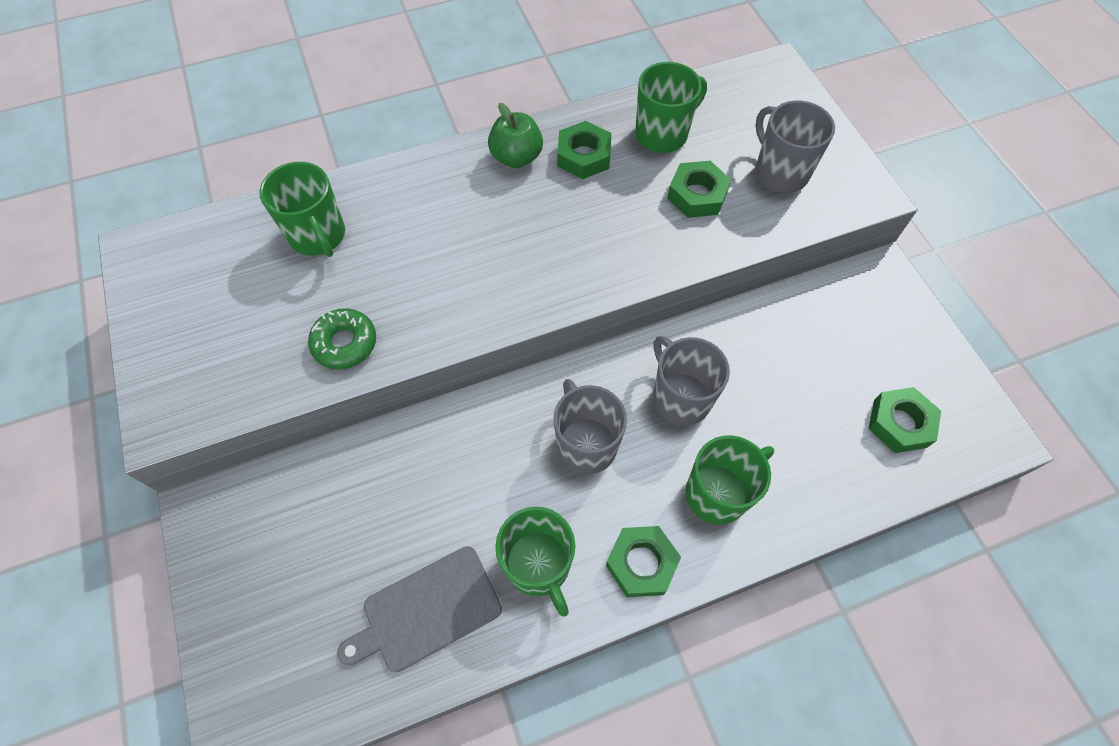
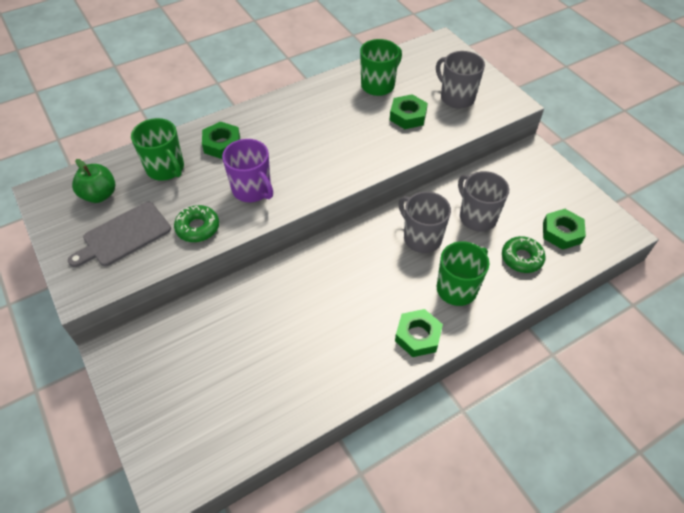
camera: 10 degrees left, 10 degrees down
(427, 610) = (282, 386): grey cutting board -> grey cutting board (124, 235)
(436, 290) = (252, 190): none -> purple mug
(516, 157) = (288, 109): green apple -> green apple (99, 195)
(538, 565) = (351, 348): green mug -> none
(584, 156) = (331, 103): green nut -> green nut (222, 144)
(586, 444) = (366, 273): grey mug -> grey mug (477, 217)
(827, 458) = (521, 258): none -> green donut

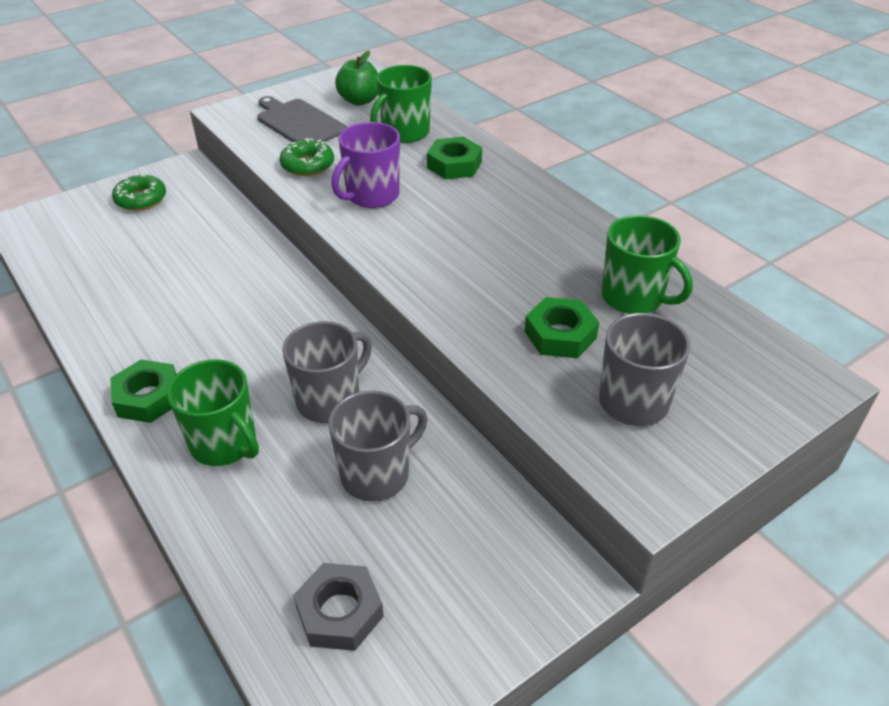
camera: 85 degrees right, 10 degrees down
(521, 258) = (279, 537): green donut -> green donut (141, 199)
(561, 232) = (340, 612): green nut -> grey nut

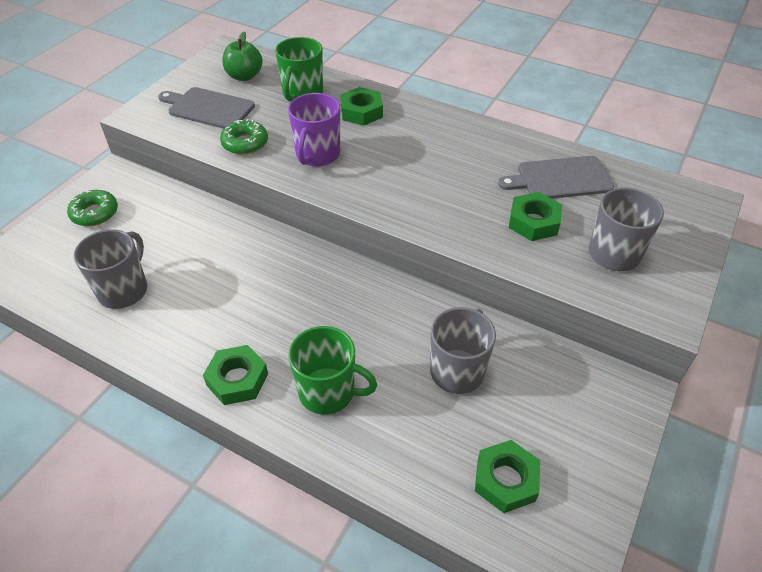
camera: 25 degrees left, 5 degrees up
(329, 400) = (383, 328): grey mug -> grey mug (124, 290)
(340, 612) = (506, 480): grey nut -> green nut
(633, 297) = (560, 179): green mug -> grey cutting board

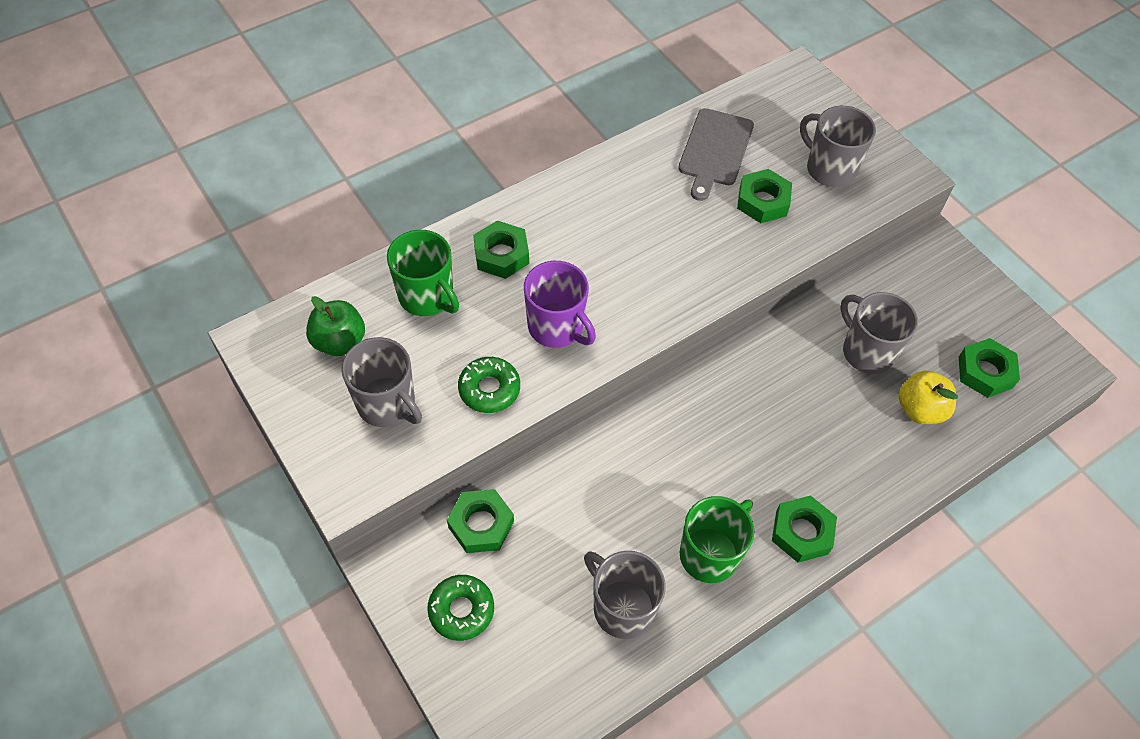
camera: 65 degrees left, 10 degrees up
(163, 200) = (481, 524): none -> green nut
(208, 108) = (387, 404): grey cutting board -> grey mug
(328, 392) = (849, 461): green mug -> green mug (710, 554)
(420, 433) = (920, 409): none -> yellow apple

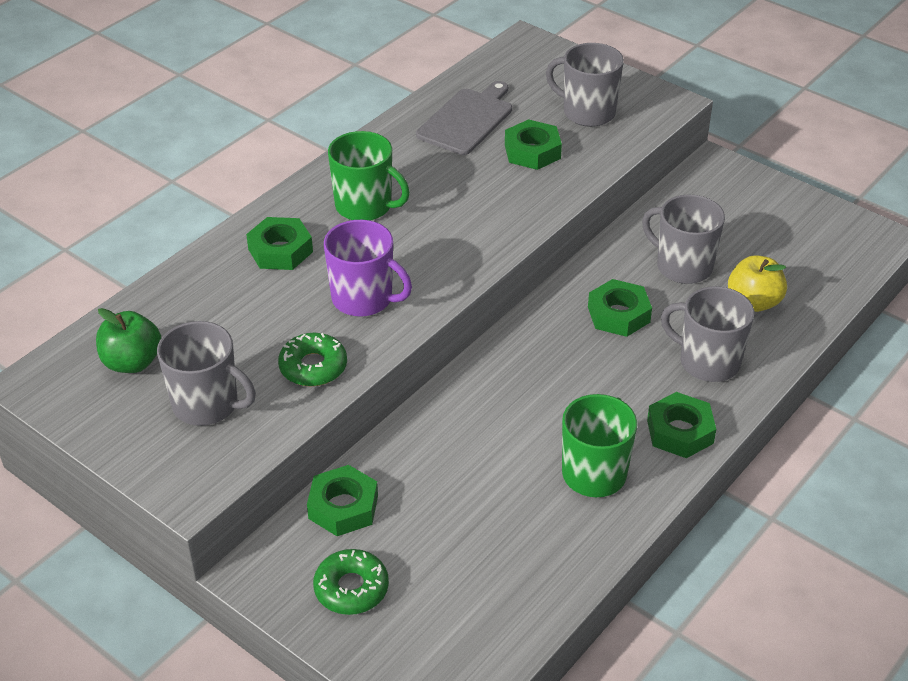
camera: 15 degrees left, 15 degrees down
(427, 296) = (214, 303): green mug -> green mug (365, 206)
(622, 608) = (523, 542): grey mug -> grey mug (707, 362)
(714, 150) = (467, 120): grey cutting board -> grey cutting board turned 150 degrees counterclockwise
(985, 372) = (803, 258): green nut -> green nut (618, 314)

